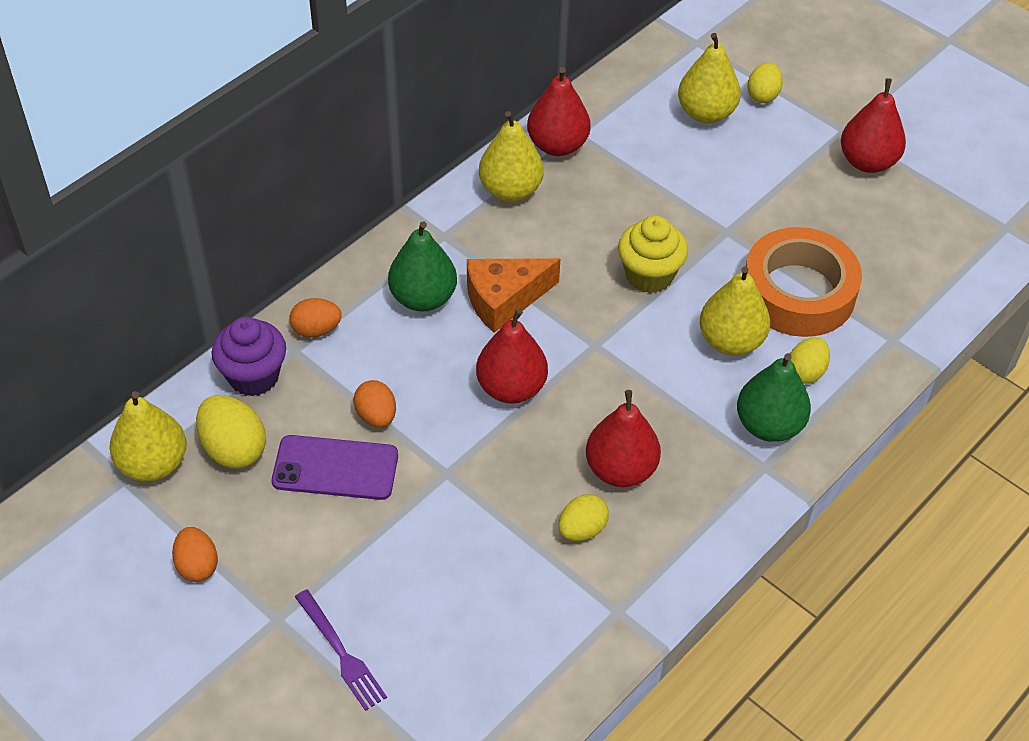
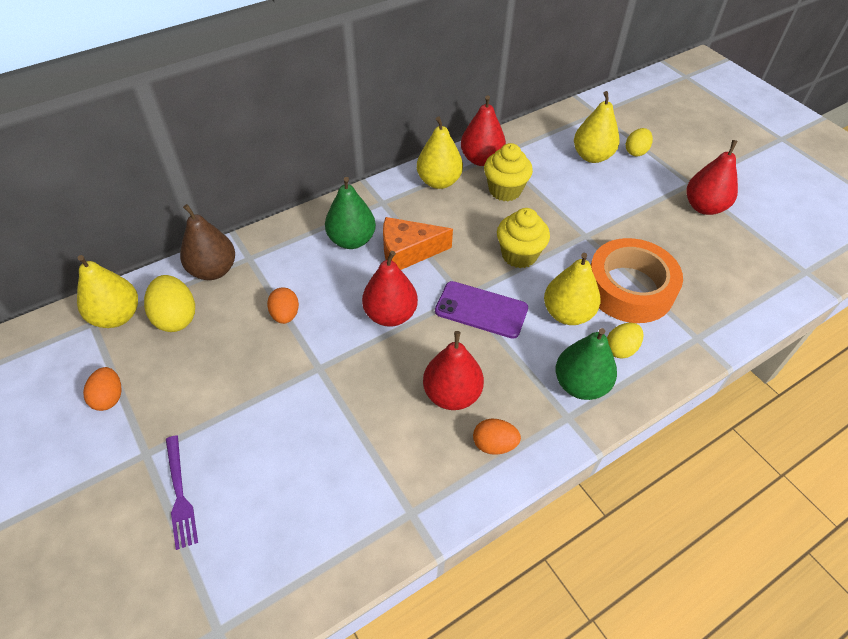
camera: 15 degrees right, 0 degrees up
(254, 376) = (213, 270): purple cupcake -> brown pear
(316, 329) = (270, 247): orange egg -> orange egg (494, 444)
(335, 468) = (240, 346): purple phone -> purple phone (481, 310)
(582, 529) = (405, 436): yellow egg -> none
(603, 186) = (505, 190): none -> yellow cupcake

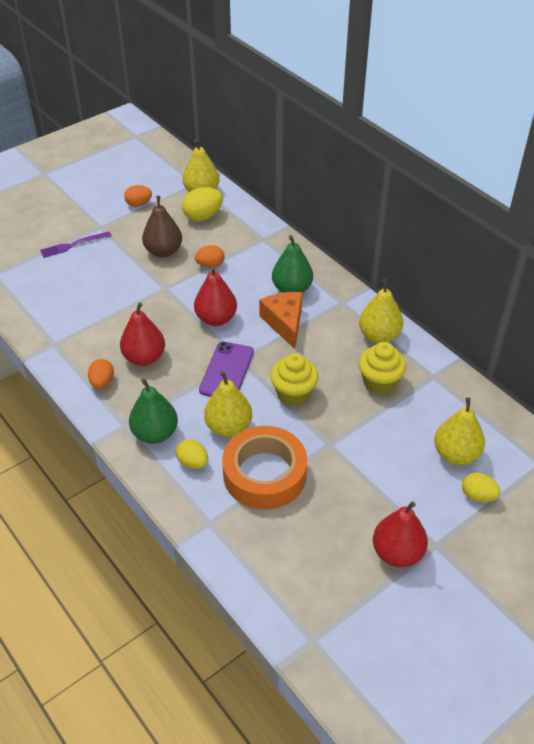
camera: 85 degrees right, 5 degrees down
(213, 270) = (248, 224): brown pear -> brown pear (163, 251)
(481, 159) = (421, 364): red pear -> none

